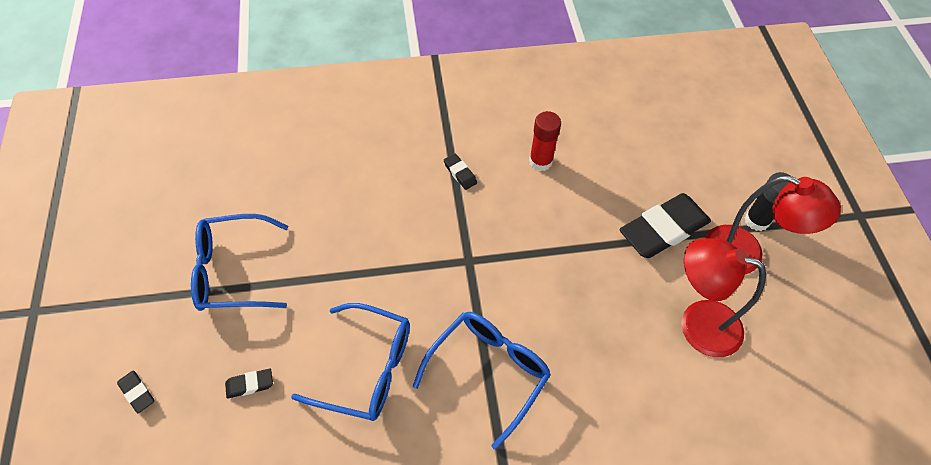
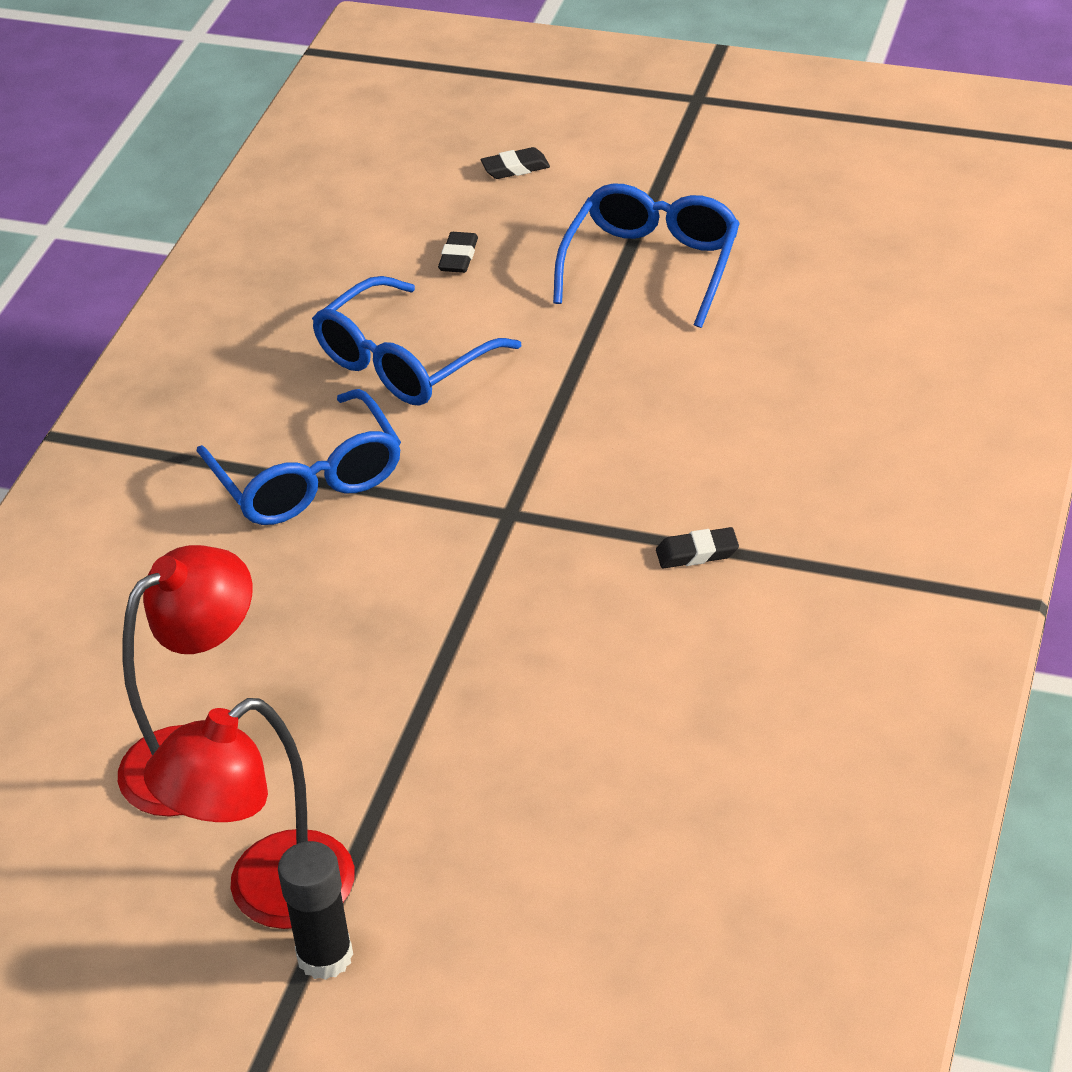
camera: 120 degrees right, 15 degrees down
(540, 161) = (662, 674): red glue stick -> none
(663, 230) = (401, 794): black eraser -> none

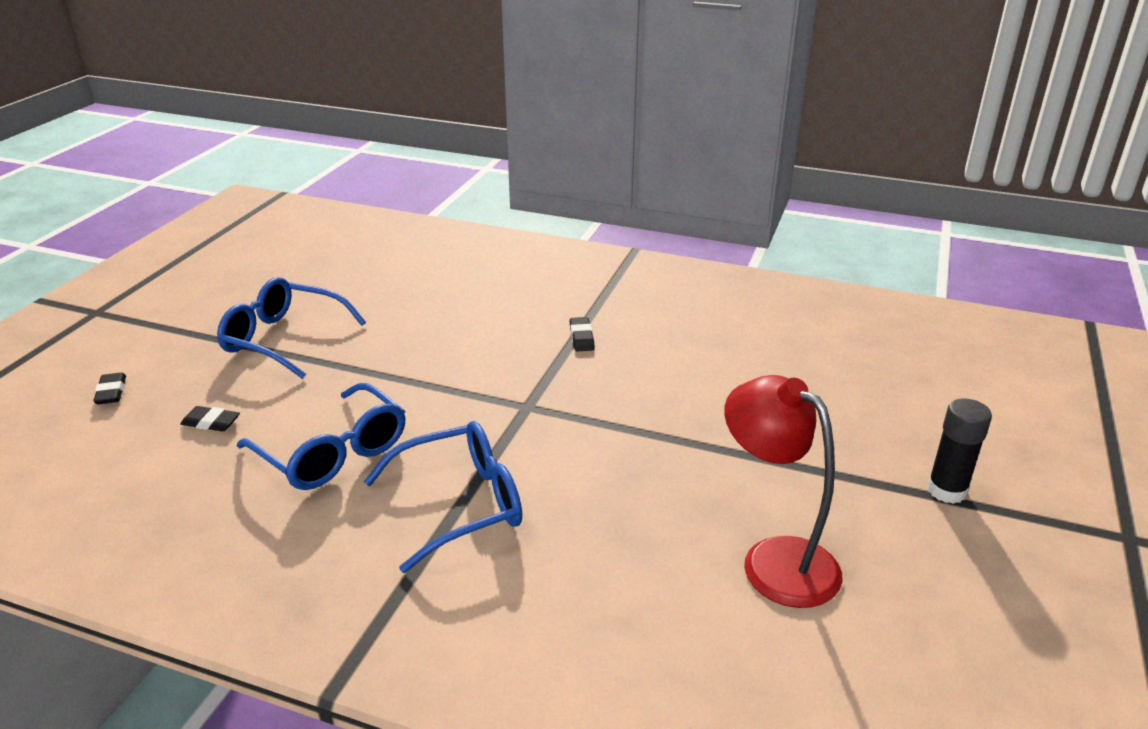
camera: 90 degrees left, 10 degrees down
(269, 895) = (902, 518): red lamp -> none

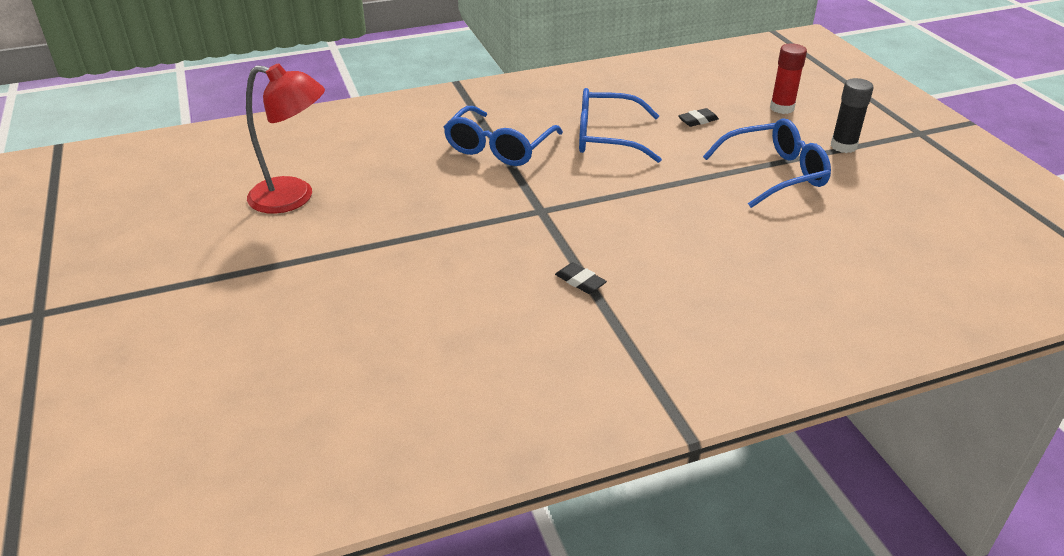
camera: 140 degrees right, 5 degrees up
(111, 392) = (782, 108): black eraser -> red glue stick
(946, 490) = (188, 288): black glue stick -> black glue stick (843, 146)

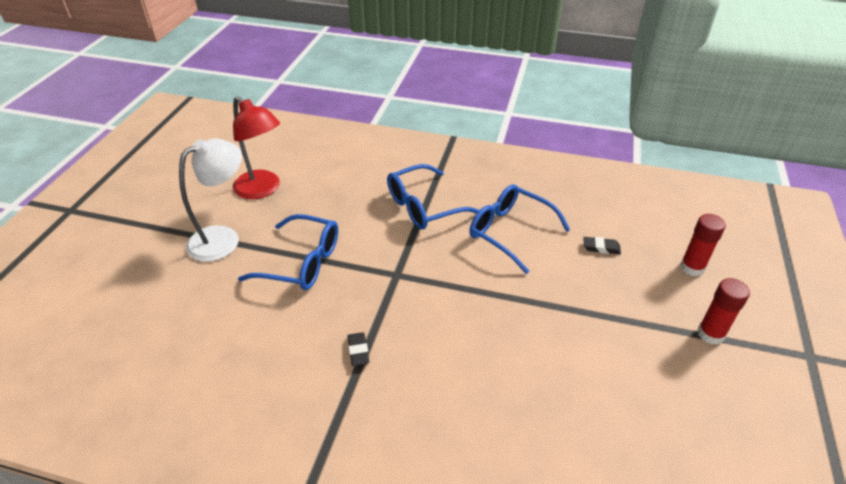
camera: 35 degrees right, 5 degrees up
(305, 256) = (223, 238): none -> white lamp
(775, 173) = (614, 331): blue glasses -> blue glasses (302, 262)
(843, 146) = (710, 334): black glue stick -> red glue stick

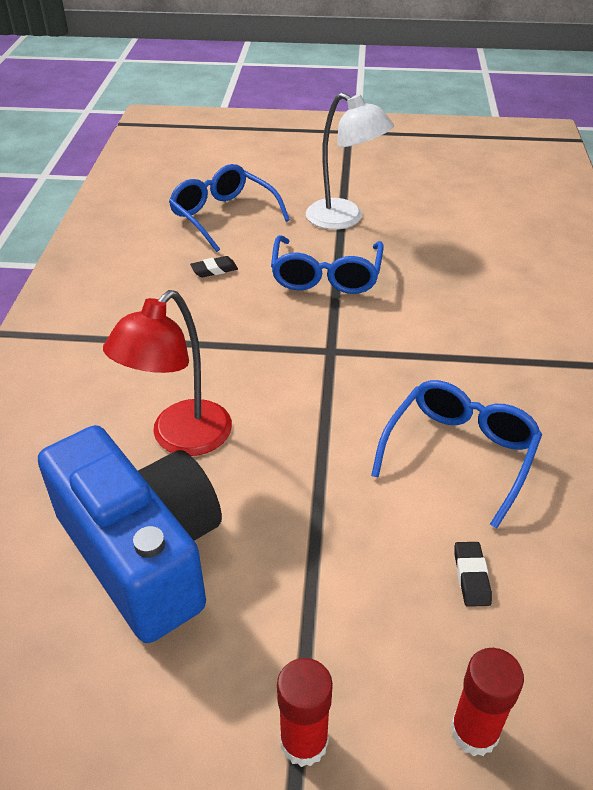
camera: 80 degrees right, 0 degrees up
(262, 190) = (436, 225): red lamp -> red lamp (181, 439)
(358, 351) = (205, 339): black eraser -> black eraser (214, 270)
(423, 207) = (472, 357): blue glasses -> blue glasses (223, 216)
(588, 405) = (143, 552): none -> blue camera

